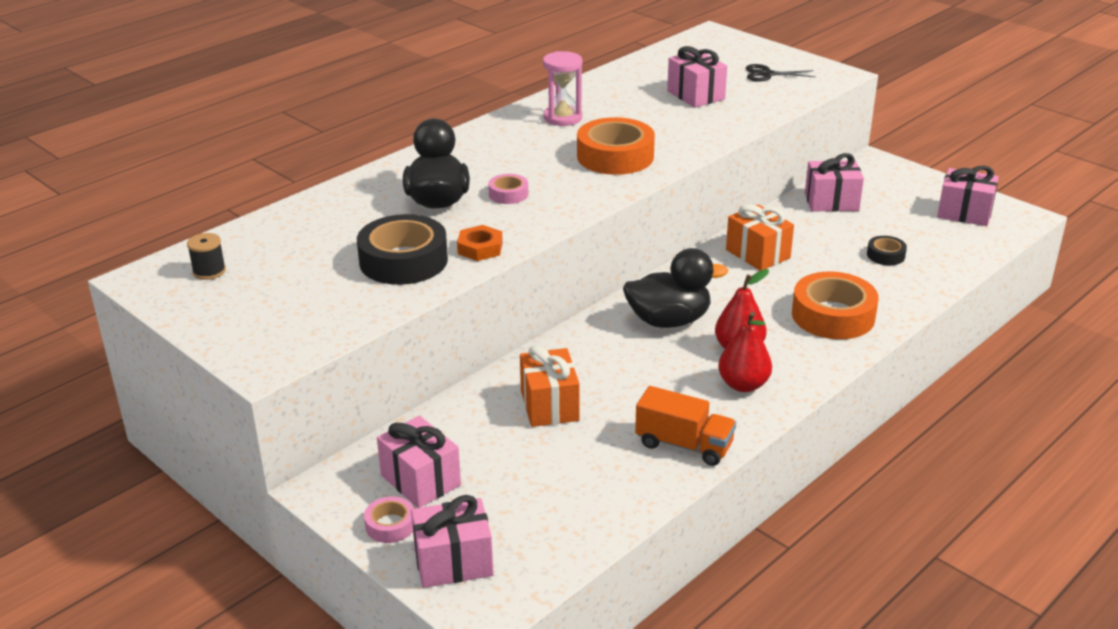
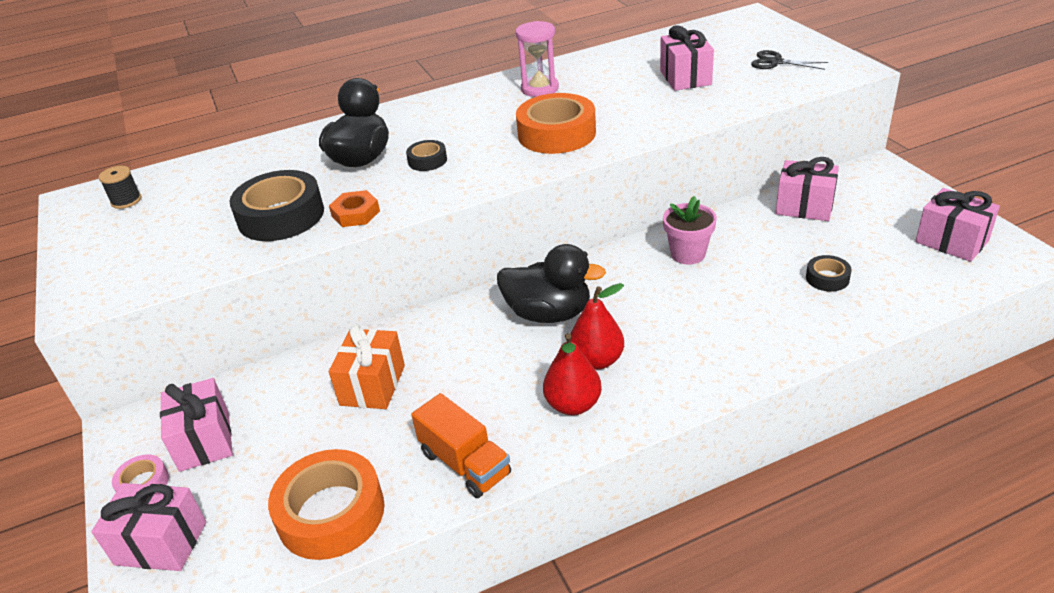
camera: 25 degrees right, 5 degrees up
(508, 194) = (427, 160): pink tape -> black tape
(757, 254) = (688, 254): orange gift -> pink flower pot
(833, 315) = (723, 340): orange tape -> orange tape (331, 513)

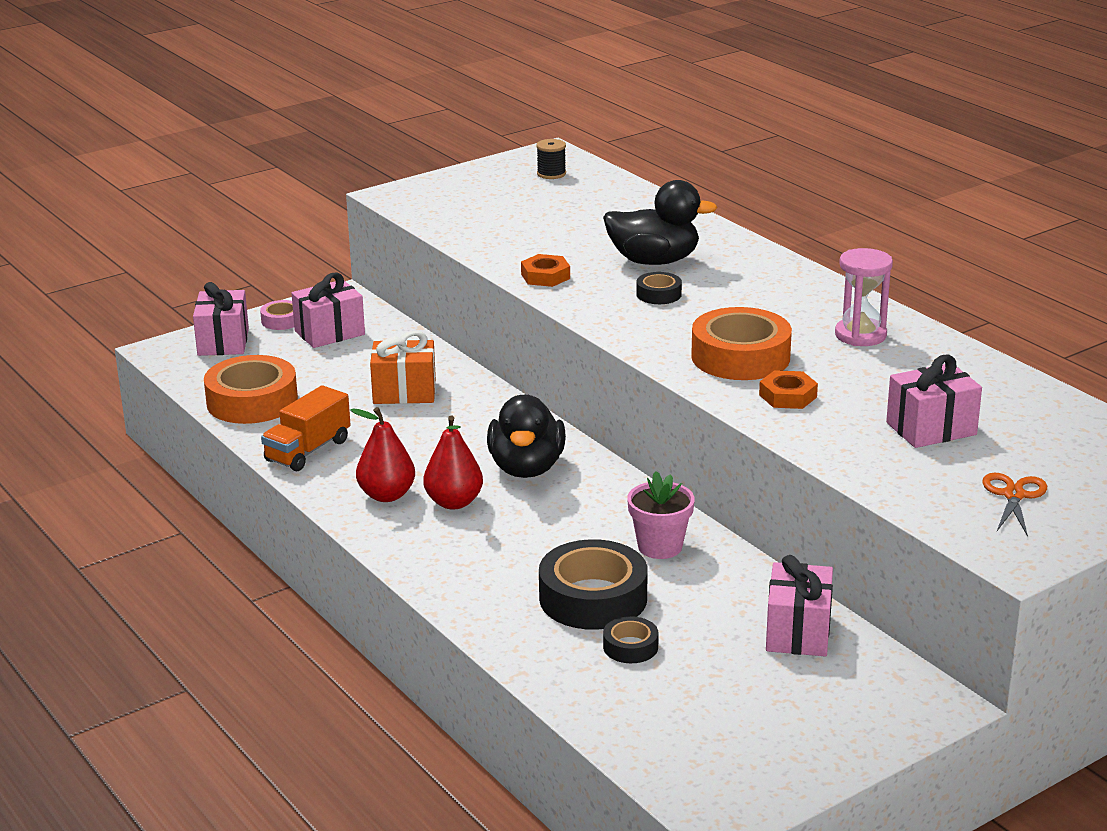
camera: 75 degrees right, 10 degrees down
(281, 216) = (536, 244): black tape -> black tape (593, 598)
(626, 120) = (787, 396): none -> orange nut
(776, 62) = (1014, 495): black scissors -> orange scissors
(951, 241) = (742, 753): pink gift -> none

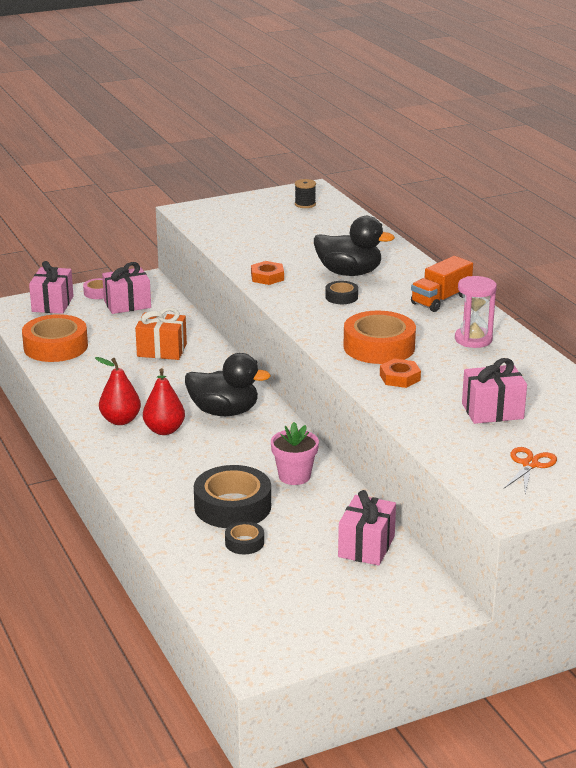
camera: 10 degrees right, 0 degrees up
(308, 450) = (79, 384): orange truck -> orange truck (441, 300)
(526, 468) = (224, 412): black duck -> black duck turned 90 degrees counterclockwise

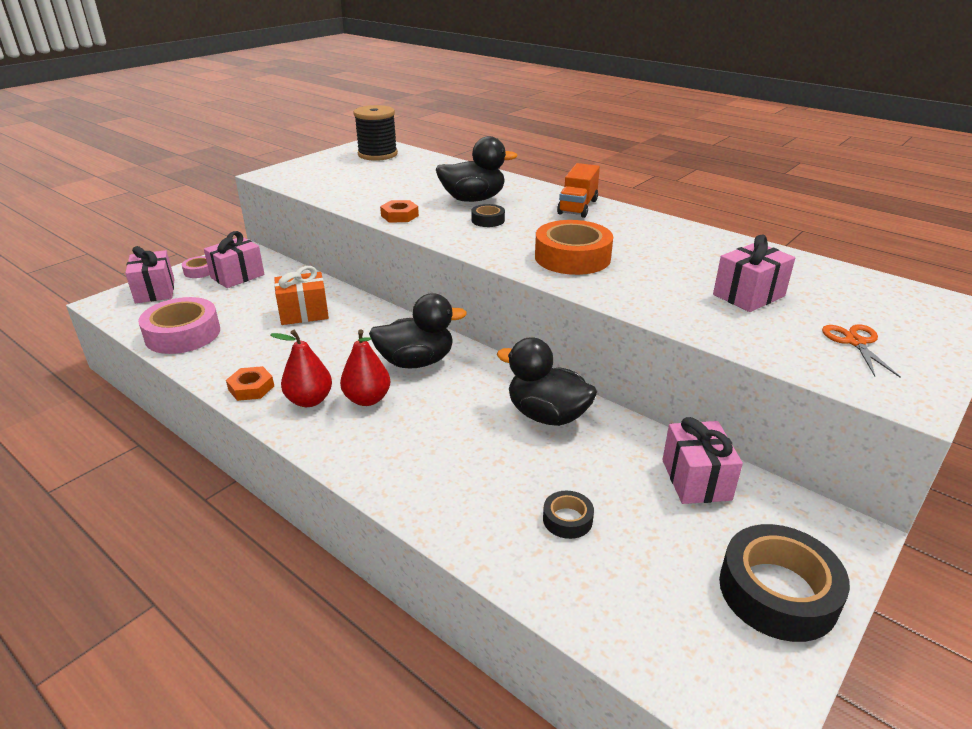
camera: 25 degrees left, 5 degrees up
(55, 347) = (183, 334): orange tape -> pink tape
(232, 506) = (514, 473): black tape -> black tape (777, 592)
(294, 476) = (547, 415): pink flower pot -> black duck
(305, 204) = (377, 154): black spool -> black spool, size x1.99
(399, 378) = (626, 282): orange nut -> orange nut (251, 388)
(473, 339) = (646, 234): pink hourglass -> none

